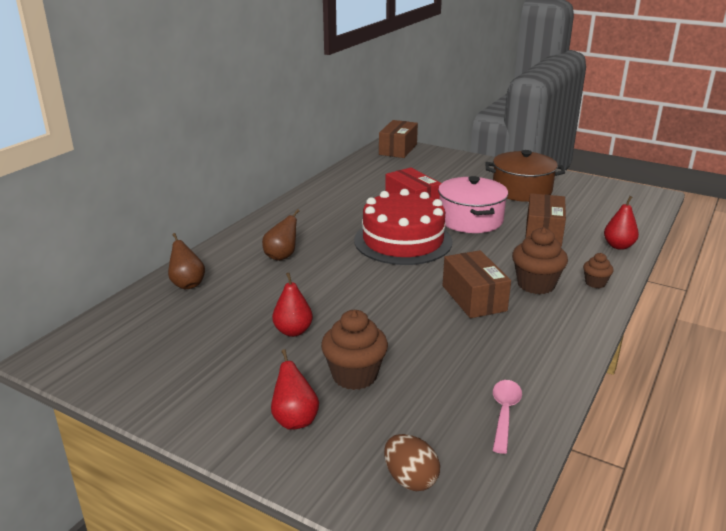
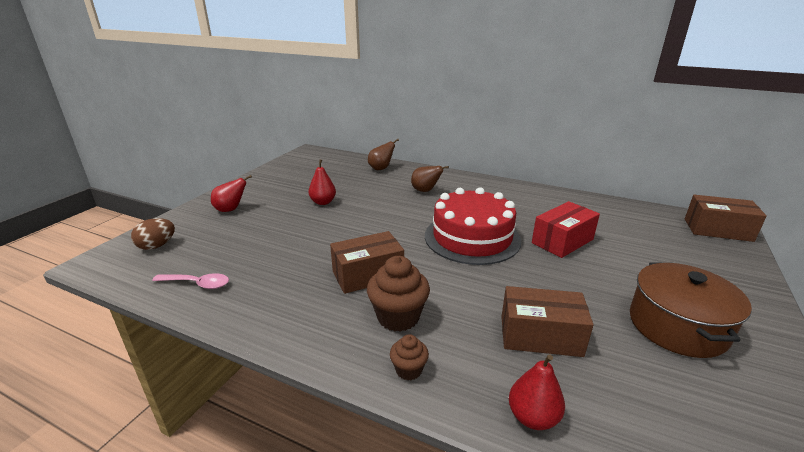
camera: 85 degrees right, 0 degrees up
(354, 375) = (266, 224): brown cupcake -> none
(470, 220) = (544, 278): pink pot -> none

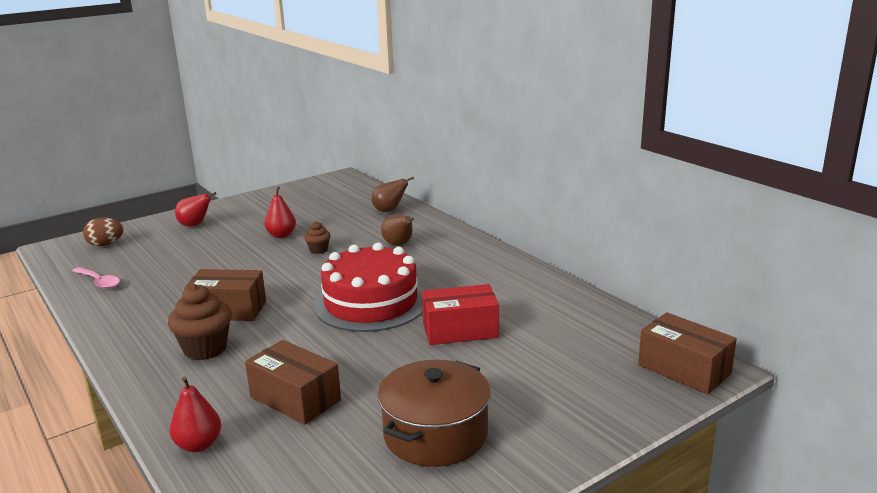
camera: 30 degrees right, 5 degrees down
(408, 370) = (160, 386): brown cupcake -> brown cupcake (318, 250)

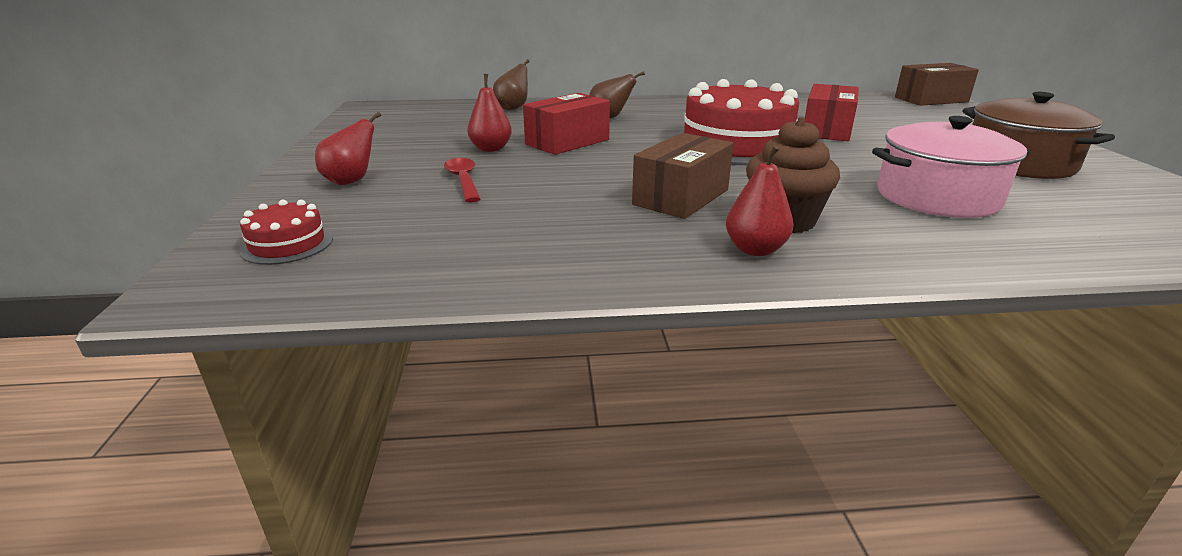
camera: 60 degrees left, 5 degrees up
(99, 282) = (452, 264): pink spoon -> none
(105, 244) = (287, 244): brown egg -> red cake
(198, 445) = (1038, 251): red pear -> red pear (755, 250)
(215, 248) = (463, 180): none -> red spoon
(295, 398) = (937, 197): brown box -> pink pot
(318, 250) = (567, 142): brown cupcake -> red box

